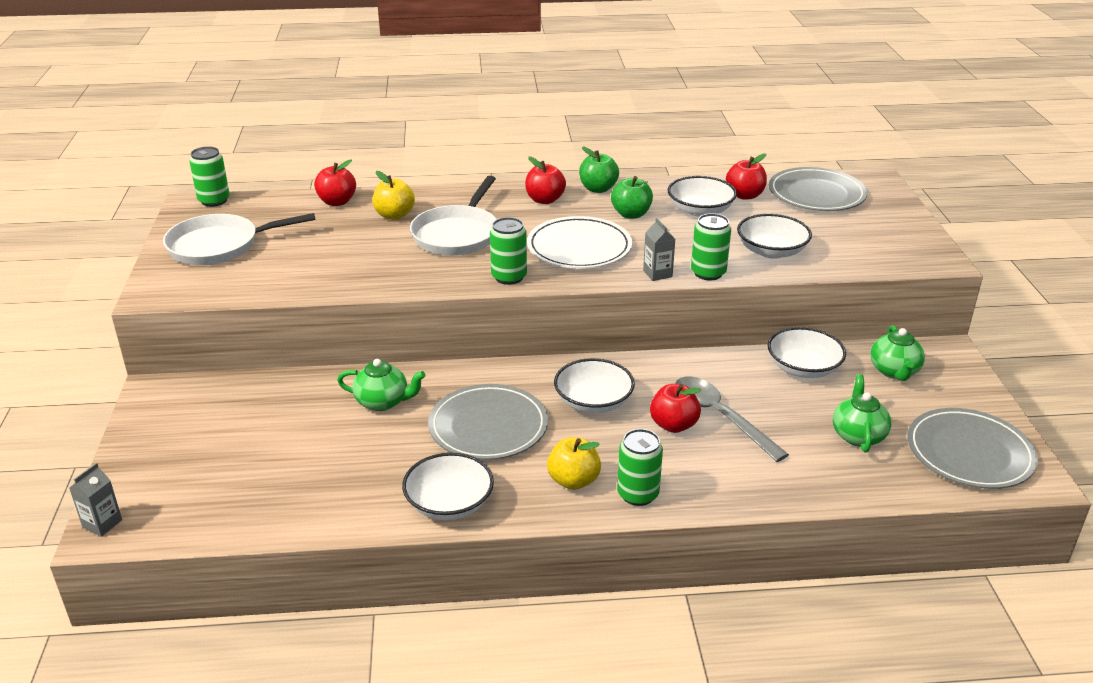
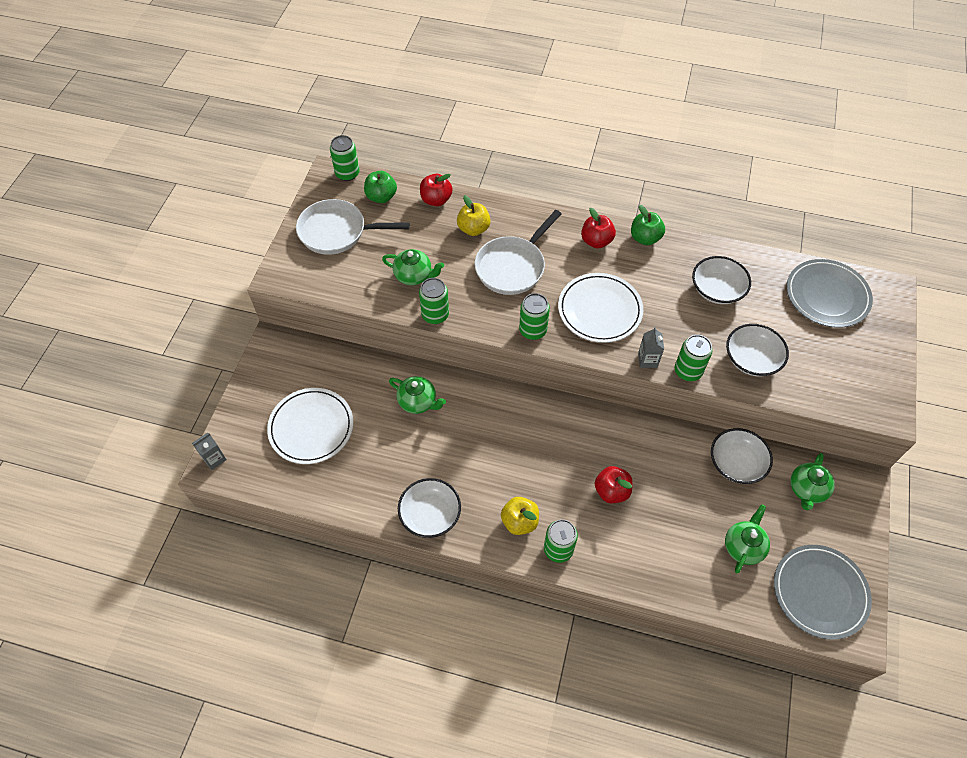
camera: 20 degrees right, 25 degrees up
(241, 458) = (311, 427): none -> white plate
(337, 262) = (414, 276): none -> green teapot
(380, 288) = (435, 315): none -> green can
(488, 426) = (481, 450): grey plate -> none
(593, 401) = (563, 448): white bowl -> none
(631, 214) = (658, 279): green apple -> green apple (381, 197)
(720, 417) = (649, 494): grey spoon -> none
(745, 195) = (764, 280): red apple -> none

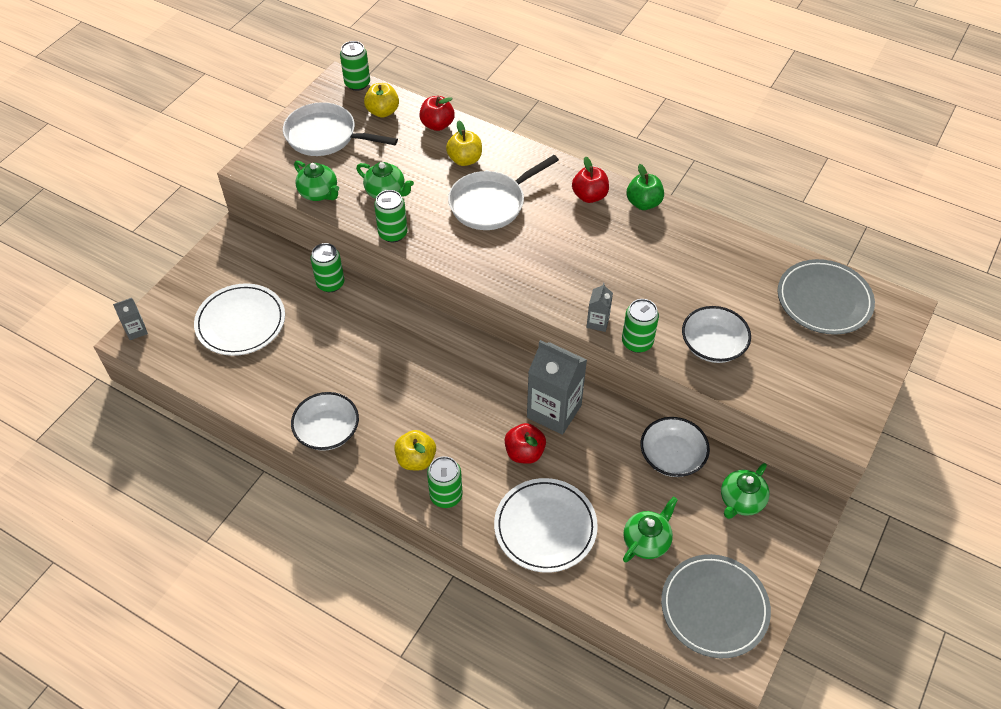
camera: 15 degrees right, 5 degrees down
(381, 197) = (383, 111): green apple -> yellow apple
(418, 402) = (356, 321): green teapot -> green teapot (319, 193)
(533, 330) = (487, 268): green can -> green can (330, 283)
(599, 310) = (566, 263): white plate -> white plate (545, 527)
(623, 446) = (554, 411): none -> grey carton
(717, 289) = (702, 269): white bowl -> none

